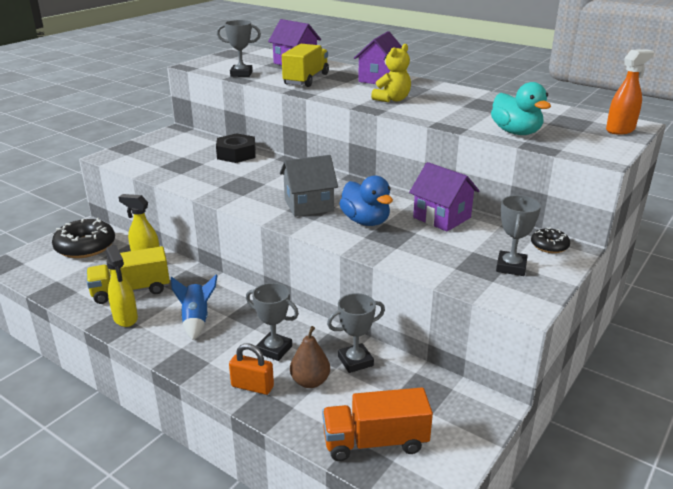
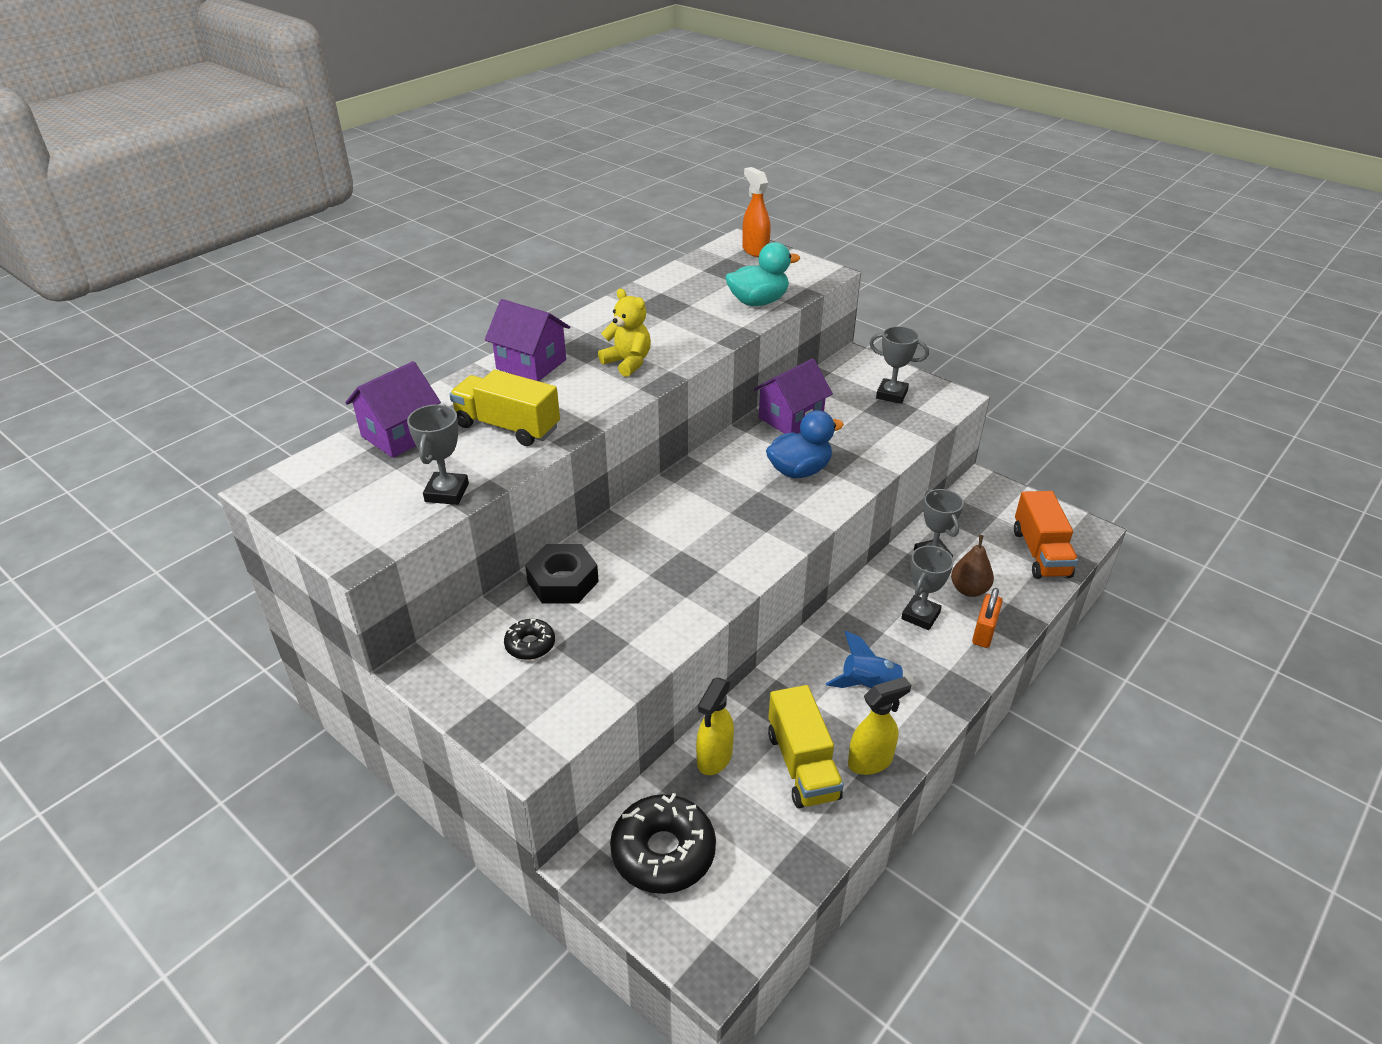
camera: 85 degrees left, 10 degrees up
(308, 205) = (754, 512): grey house -> none
(549, 246) = (850, 368): black donut -> black donut (530, 645)

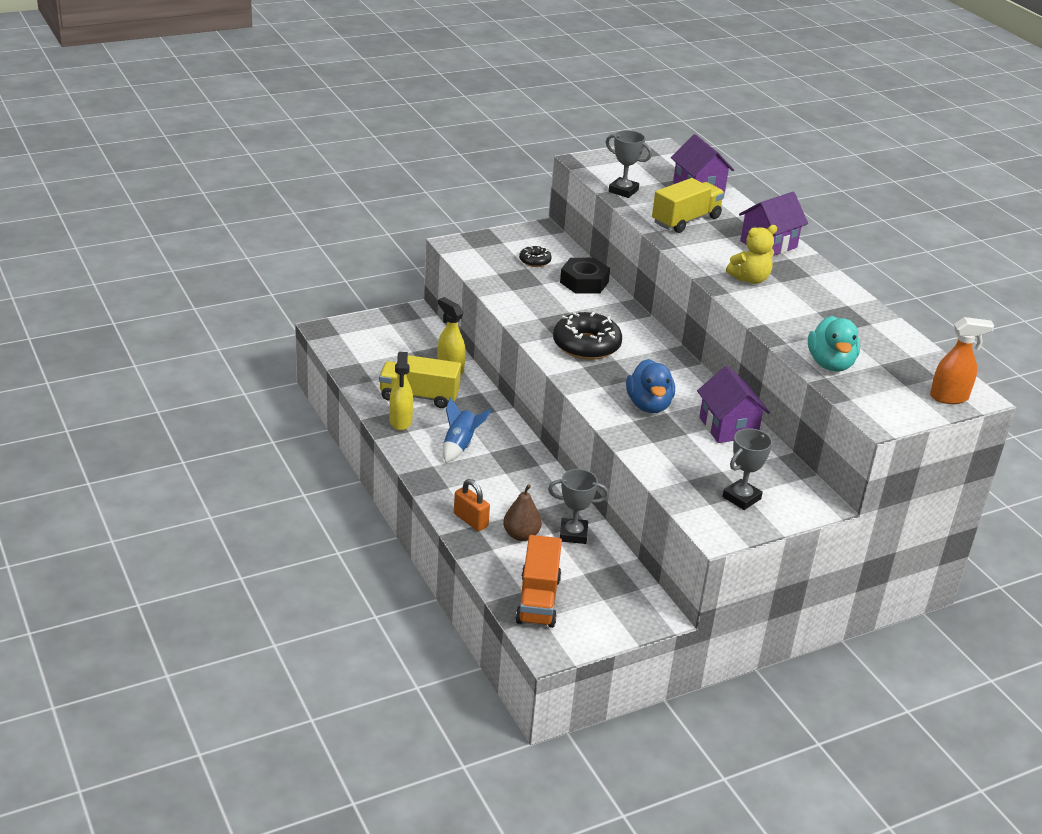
camera: 110 degrees right, 5 degrees down
(663, 852) = (401, 334): black donut -> black donut (586, 345)
(920, 616) = (510, 497): grey trophy -> none
(1040, 553) = (538, 600): orange truck -> orange truck turned 105 degrees counterclockwise

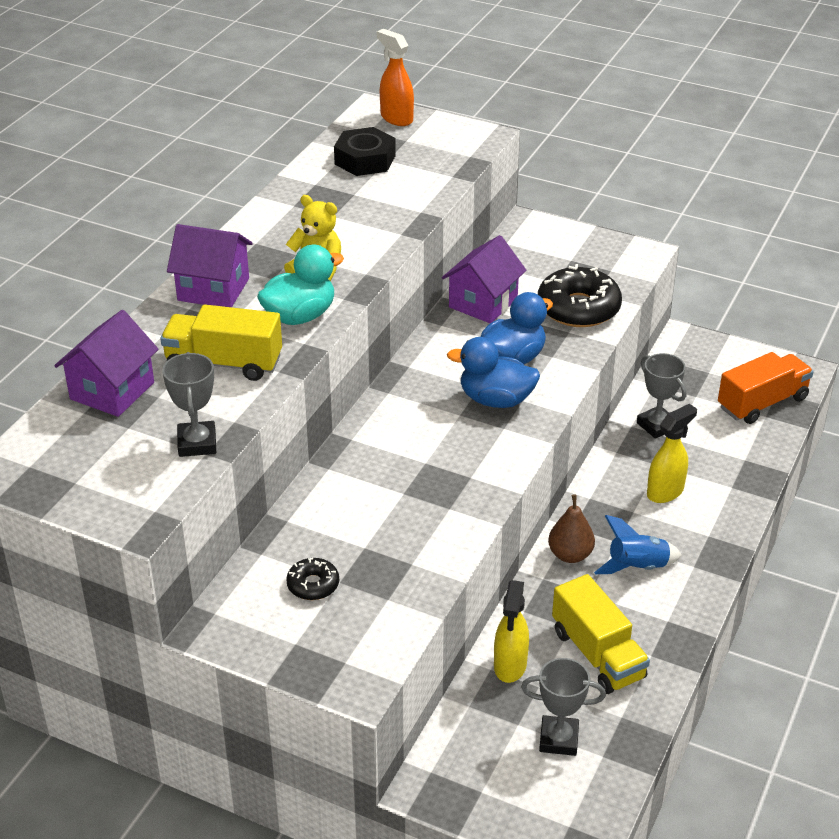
camera: 125 degrees left, 5 degrees up
(400, 421) = (661, 637): yellow spray bottle -> yellow spray bottle (665, 492)
(470, 520) = (730, 493): orange padlock -> none
(521, 535) = (703, 453): brown pear -> brown pear (570, 555)
(584, 282) = (317, 516): black nut -> black nut (365, 160)
(586, 345) = (459, 445): black donut -> black donut (578, 308)
(613, 377) = (496, 400): none -> blue duck
(741, 498) = (578, 259): grey trophy -> grey trophy (558, 739)
(830, 364) = (425, 180): turquoise duck -> turquoise duck (300, 316)

